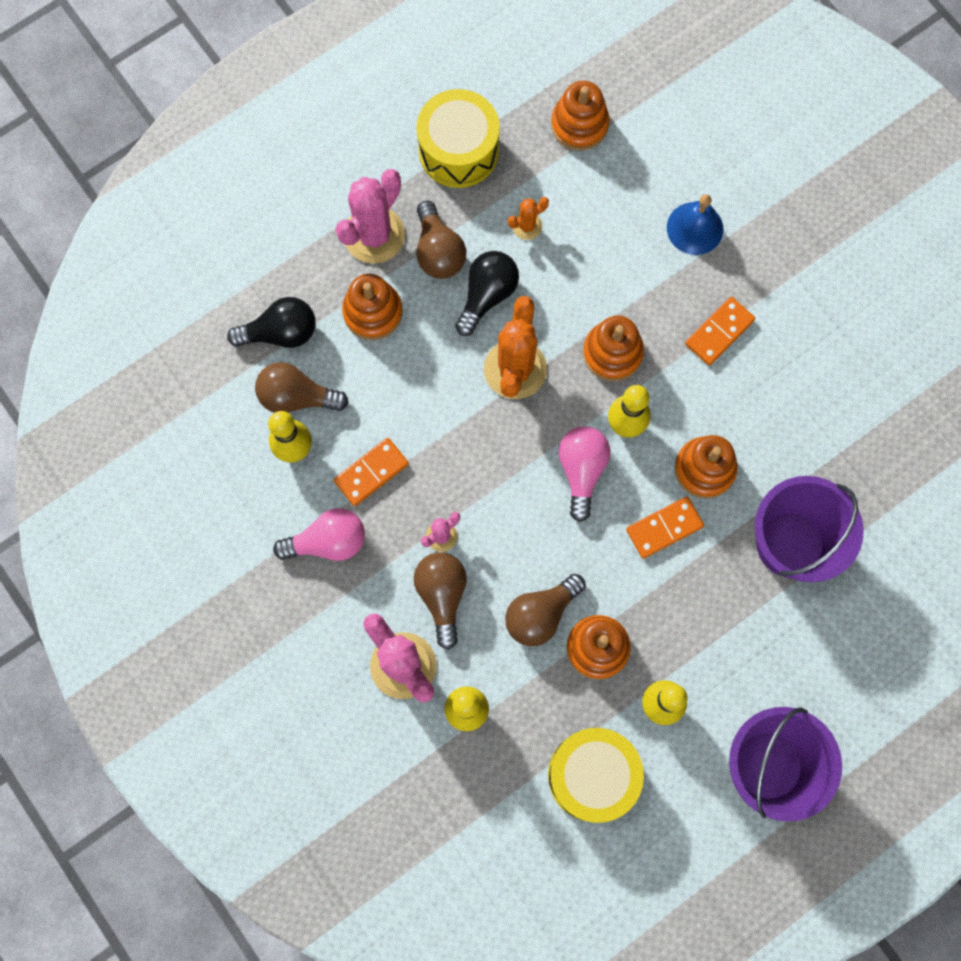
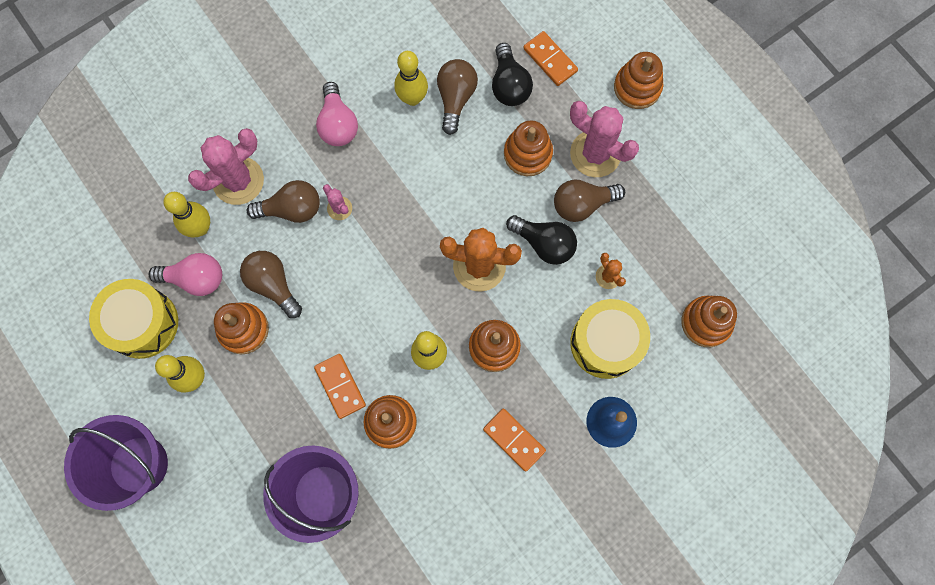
camera: 90 degrees right, 0 degrees up
(289, 185) = (637, 87): none -> orange stacking toy
(371, 473) = (392, 155): orange domino -> orange domino (550, 60)
(458, 150) = (675, 220): yellow drum -> yellow drum (605, 343)
(581, 471) = (391, 319): pink light bulb -> pink light bulb (195, 279)

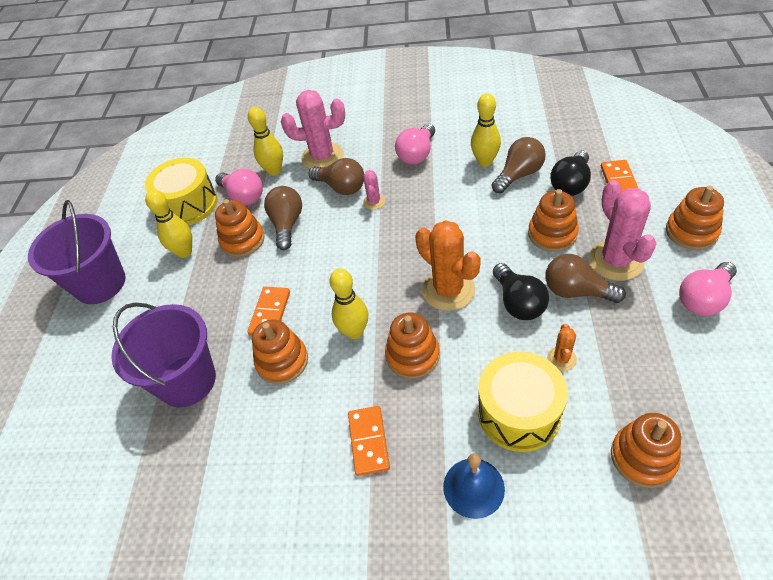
camera: 45 degrees right, 25 degrees down
(679, 155) = (703, 299): none -> pink light bulb

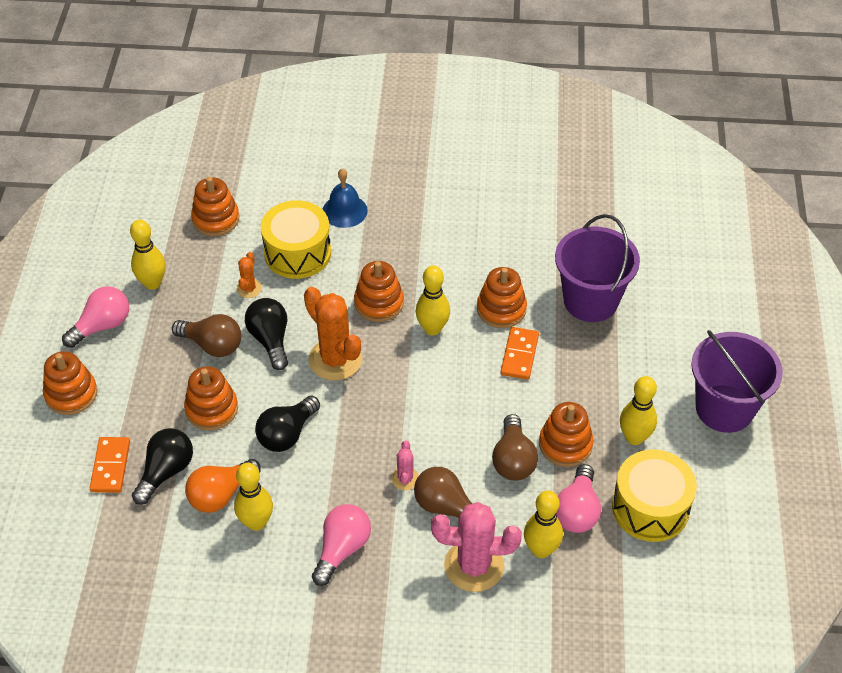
camera: 175 degrees right, 0 degrees up
(243, 196) = (577, 511): pink light bulb -> pink light bulb turned 120 degrees counterclockwise
(369, 441) = (422, 243): orange domino -> none
(478, 222) = (287, 434): none -> black light bulb
(519, 175) = (221, 494): brown light bulb -> orange light bulb
(616, 261) = (161, 371): pink cactus -> none
(677, 354) = (152, 283): none -> yellow bowling pin

